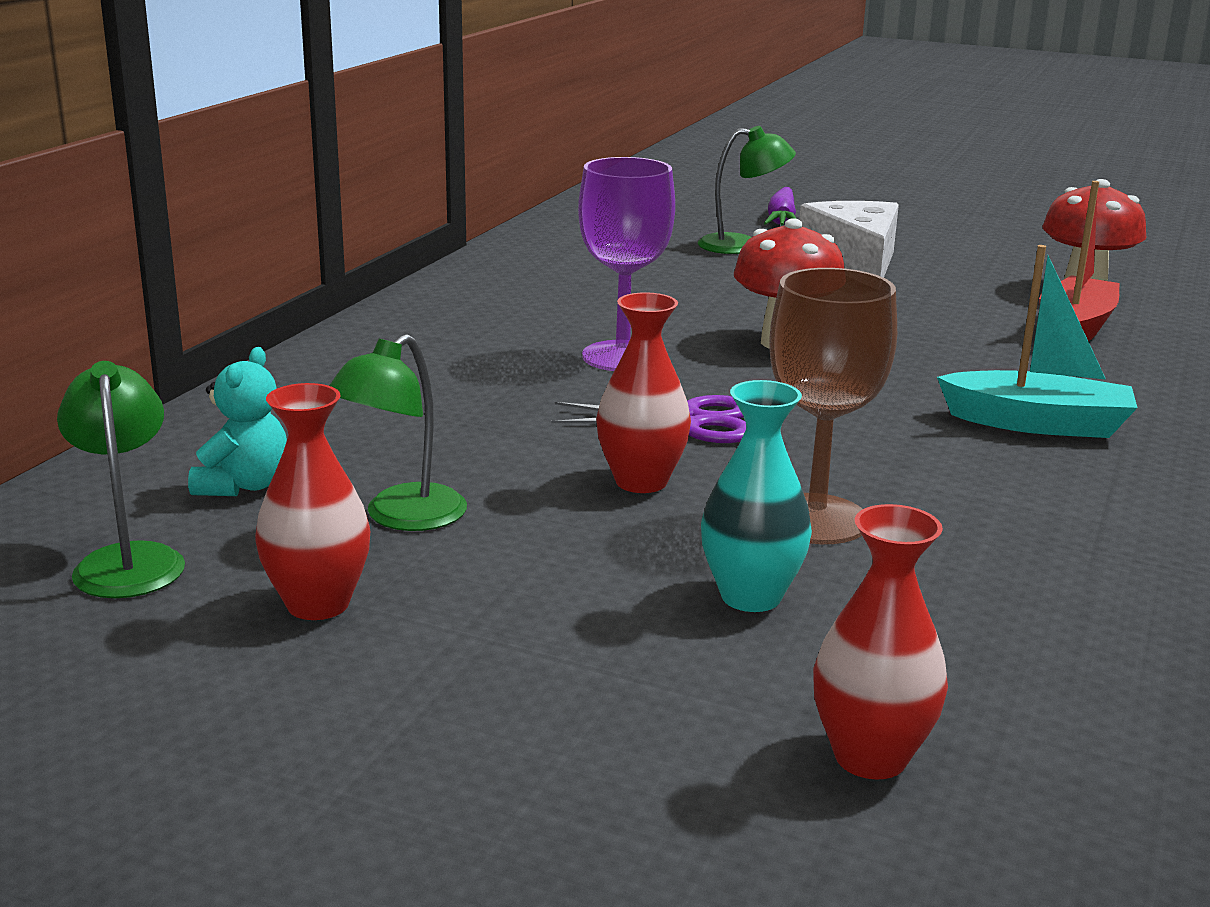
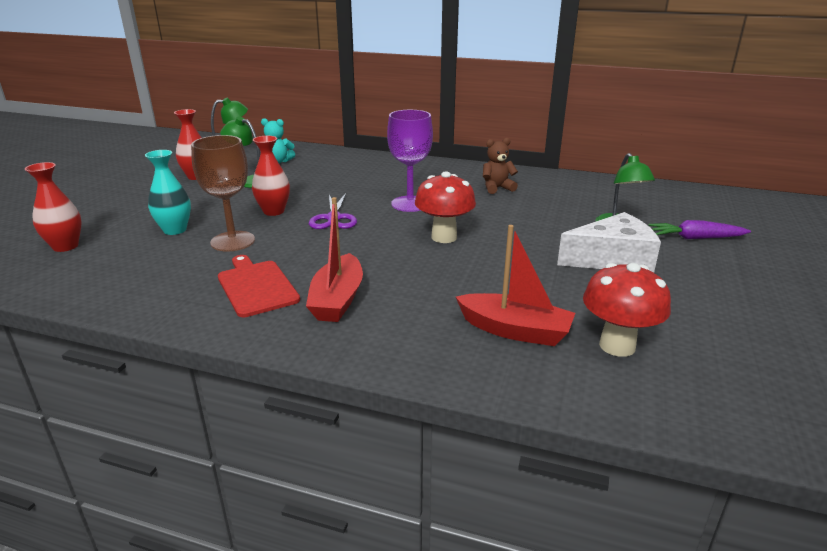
camera: 85 degrees right, 5 degrees up
(555, 290) = (497, 188): none -> brown teddy bear
(1016, 487) = (256, 286): none -> red cutting board
(1038, 424) = (337, 300): turquoise boat -> red boat

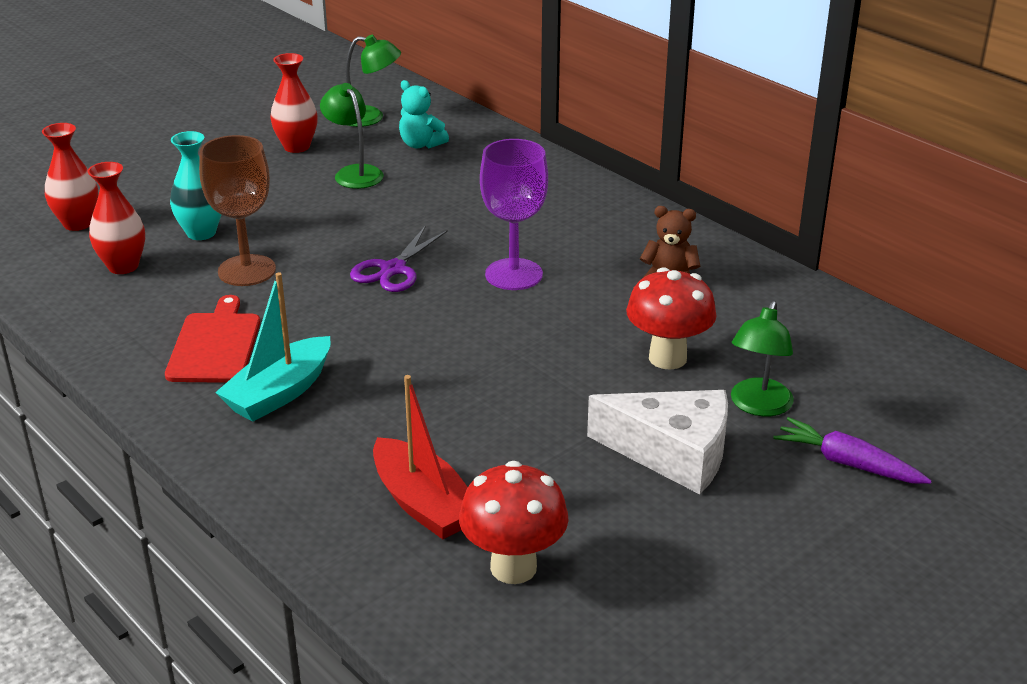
camera: 30 degrees right, 5 degrees up
(273, 211) = (333, 236): red vase -> red vase (123, 266)
(337, 300) = (279, 393): red boat -> turquoise boat
(444, 237) = (495, 344): red mushroom -> red mushroom (667, 358)

